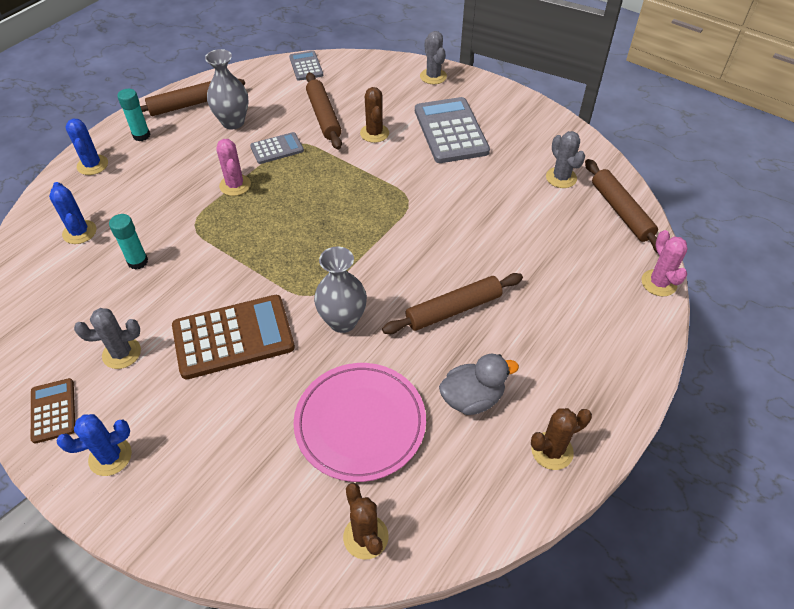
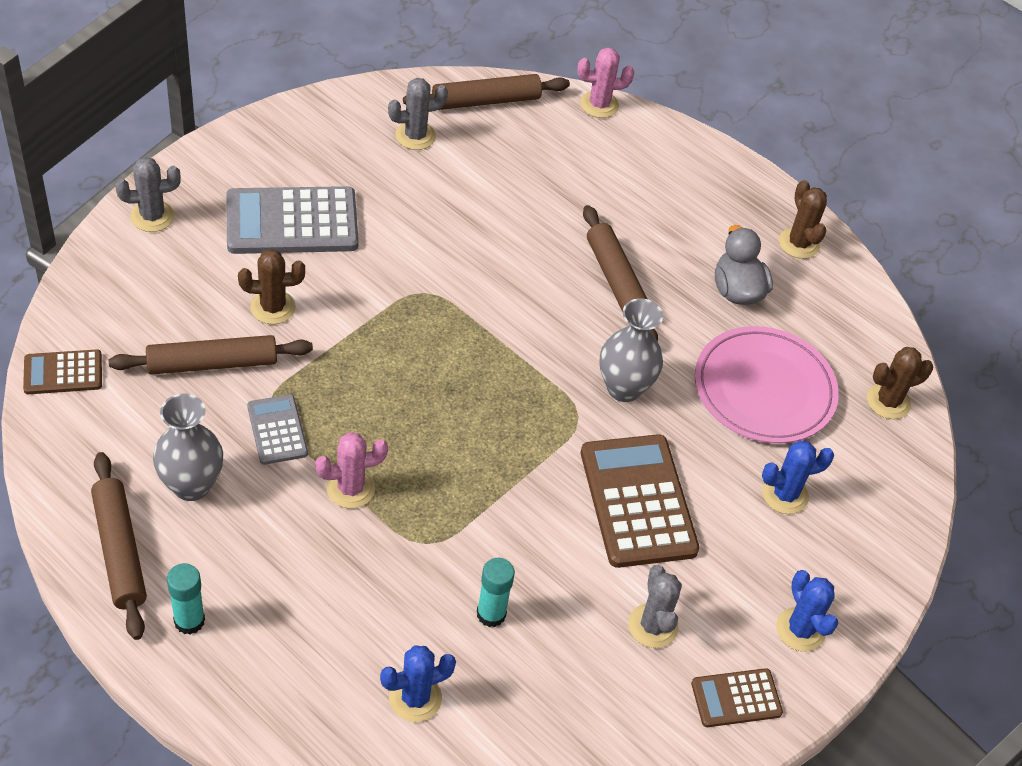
camera: 90 degrees left, 0 degrees up
(92, 165) = (252, 693): blue cactus -> blue cactus (785, 494)
(306, 66) = (63, 373): grey calculator -> brown calculator

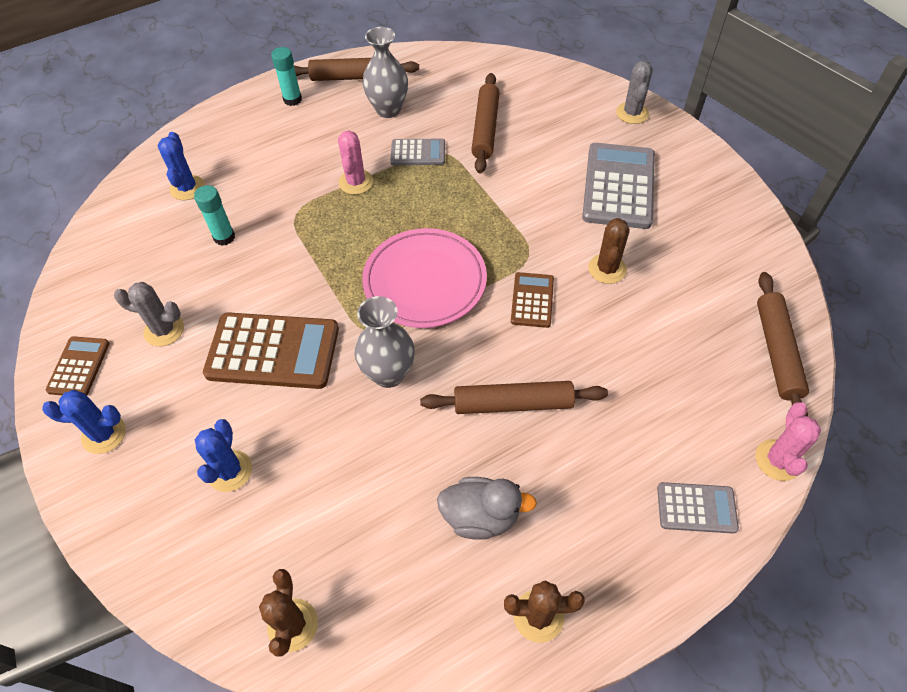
camera: 115 degrees right, 5 degrees up
(63, 373) = (495, 64): brown calculator -> brown calculator (532, 300)
(273, 307) = (530, 164): brown cactus -> brown cactus (607, 269)
(415, 136) = (722, 284): grey cactus -> none
(665, 153) = (696, 508): none -> grey calculator
(764, 389) = (349, 496): pink plate -> pink plate (425, 281)

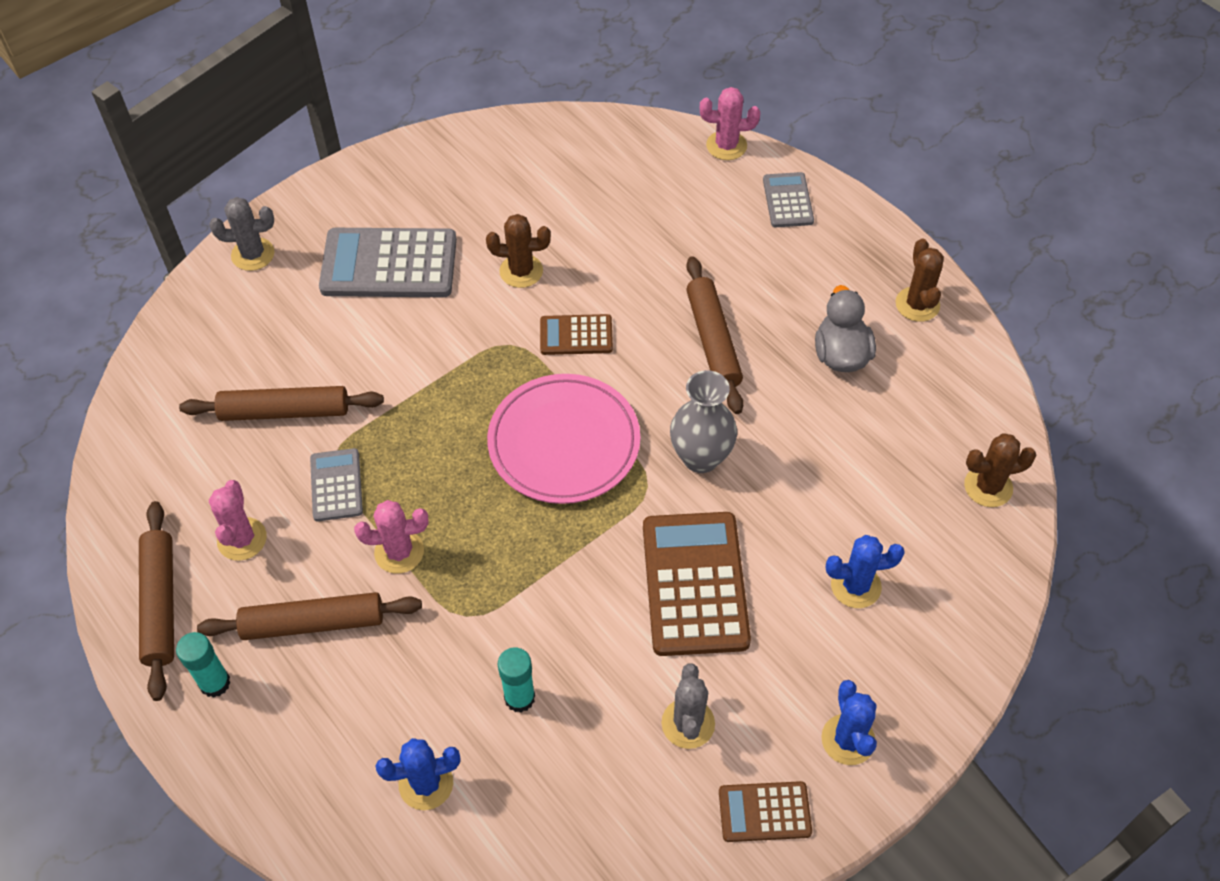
camera: 100 degrees left, 0 degrees up
(388, 109) = (242, 539): grey vase -> pink cactus
(777, 351) = (608, 139): brown rolling pin -> brown rolling pin (313, 623)

